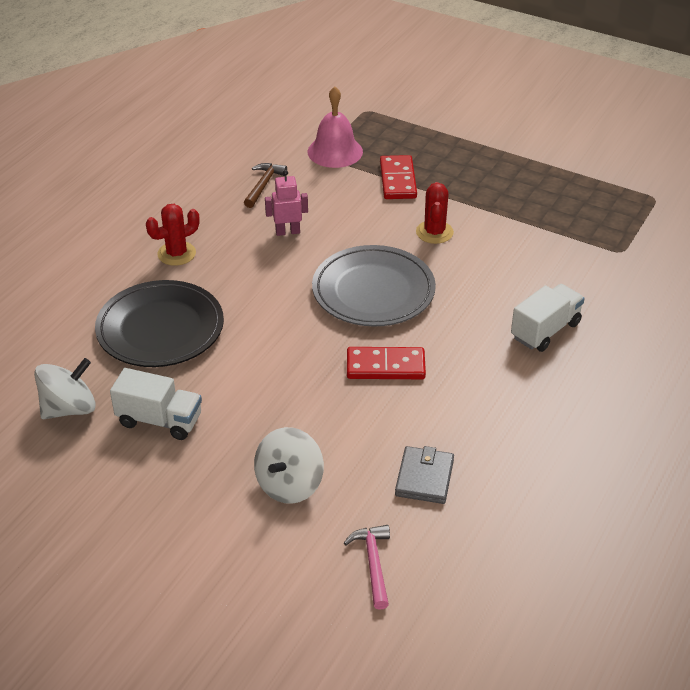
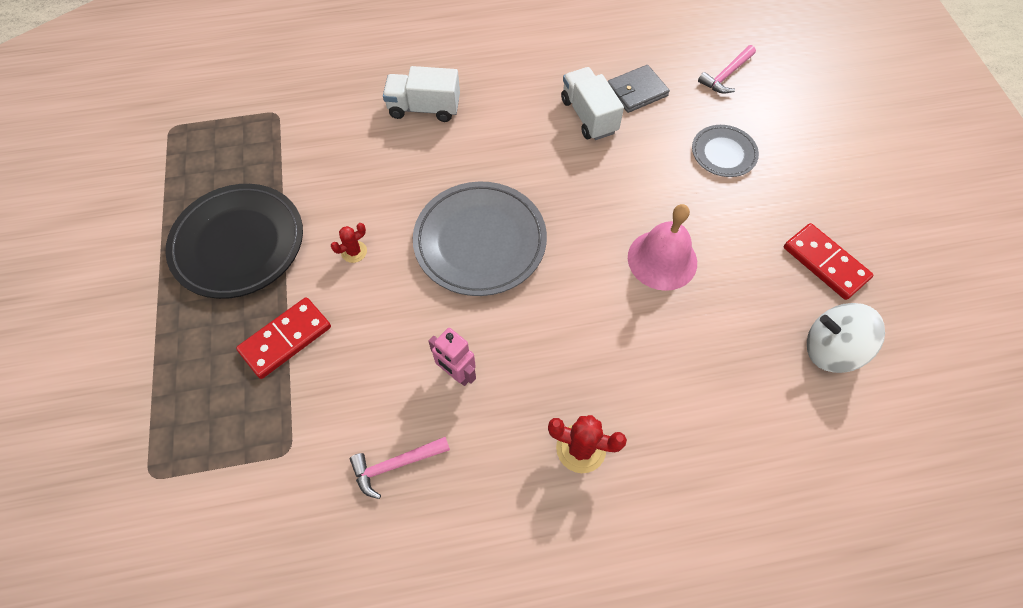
camera: 130 degrees left, 20 degrees up
(159, 420) = (766, 274): white truck -> white truck (588, 116)
(160, 329) = (685, 364): black plate -> black plate (238, 244)
(263, 185) = (395, 465): brown hammer -> pink hammer
(289, 484) = (723, 153): white spinning top -> grey plate
(335, 151) = (271, 442): pink bell -> pink bell (662, 259)
(385, 366) = (559, 175): red domino -> red domino (825, 263)
(434, 232) = (354, 252): red cactus -> red cactus, size x0.60

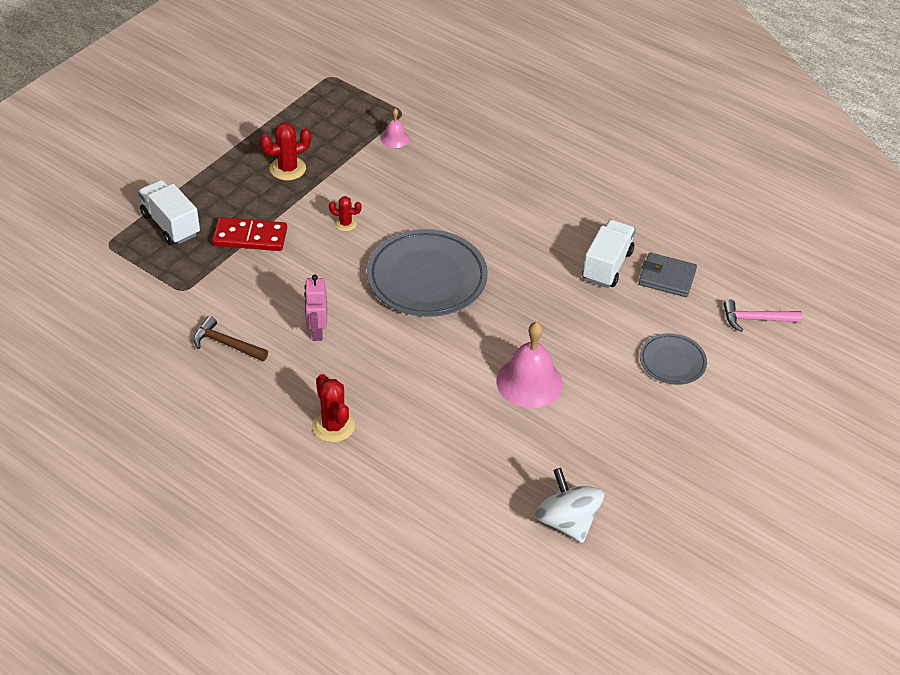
camera: 45 degrees right, 15 degrees down
(238, 244) = (288, 169): black plate -> red cactus
(299, 140) = (395, 138): none -> pink bell
(395, 465) = (226, 344): pink hammer -> brown hammer
(424, 108) = (499, 177): white truck -> white truck (170, 224)
(825, 263) = (642, 478): red domino -> none

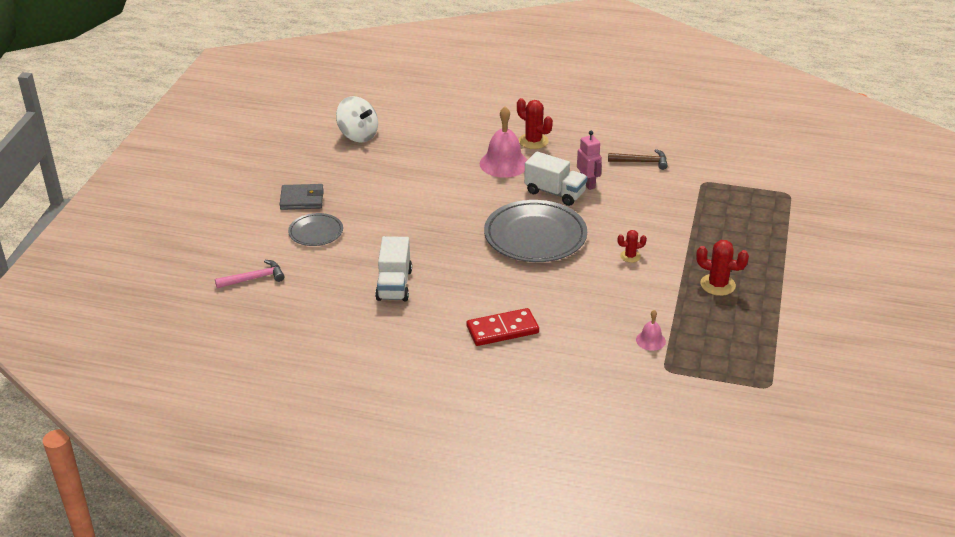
camera: 160 degrees right, 10 degrees down
(170, 224) = (761, 218): white truck -> white truck (555, 193)
(250, 237) = (693, 226): red domino -> red domino (502, 330)
(288, 169) = (717, 285): red cactus -> red cactus turned 75 degrees clockwise
(529, 382) = (418, 194): pink bell -> pink bell (504, 163)
(667, 277) = (339, 290): grey wallet -> grey wallet (302, 199)

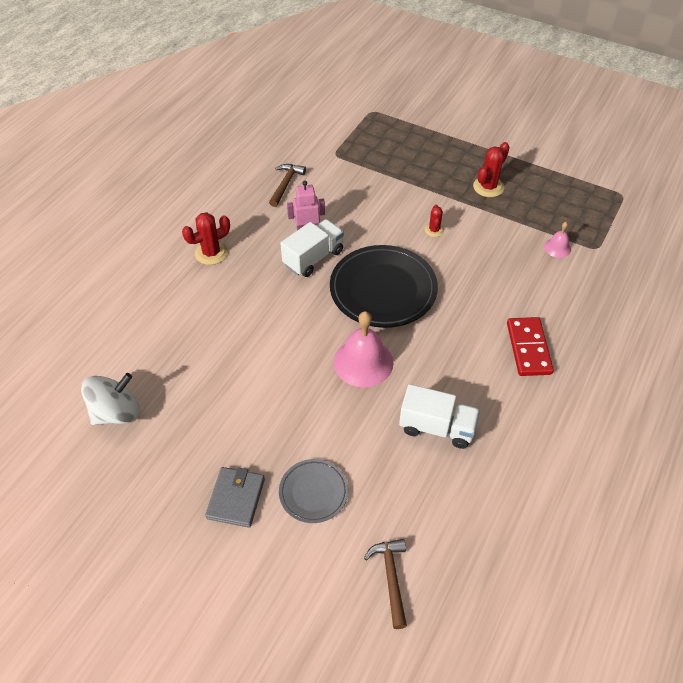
camera: 75 degrees left, 15 degrees up
(254, 278) = (391, 578): pink hammer -> brown hammer
(504, 163) = (243, 286): pink bell -> pink bell (363, 362)
(535, 236) = (383, 290): grey plate -> black plate

